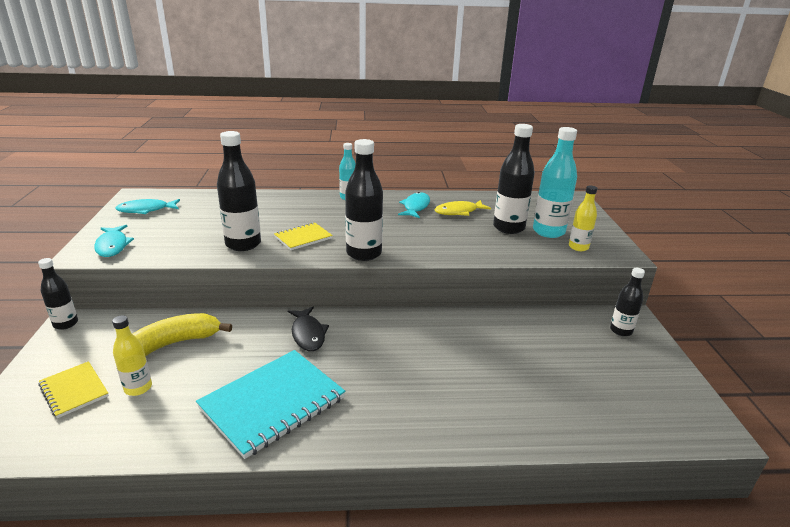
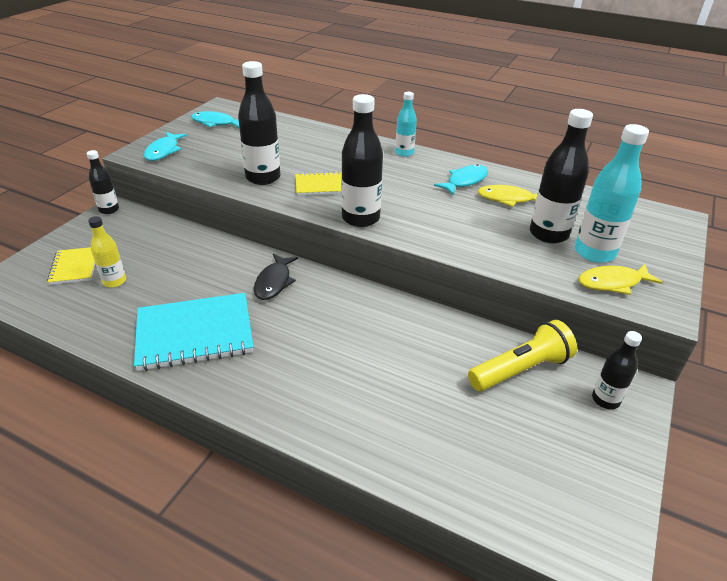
camera: 30 degrees right, 10 degrees up
(175, 343) = (167, 253): yellow banana -> none
(554, 331) = (520, 369): none -> yellow flashlight
(578, 247) = (612, 283): yellow bottle -> yellow fish

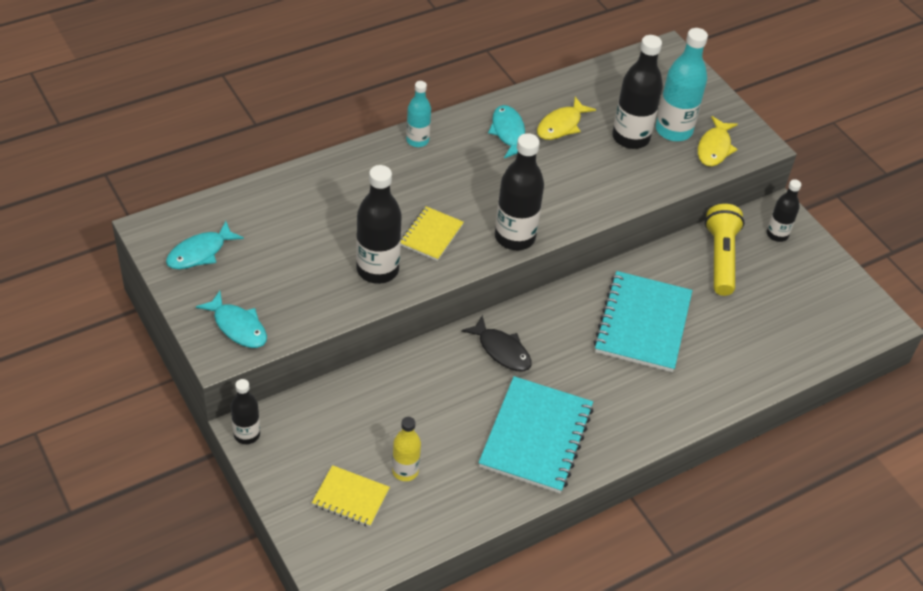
camera: 60 degrees left, 10 degrees up
(381, 348) = (643, 324): none -> turquoise notebook

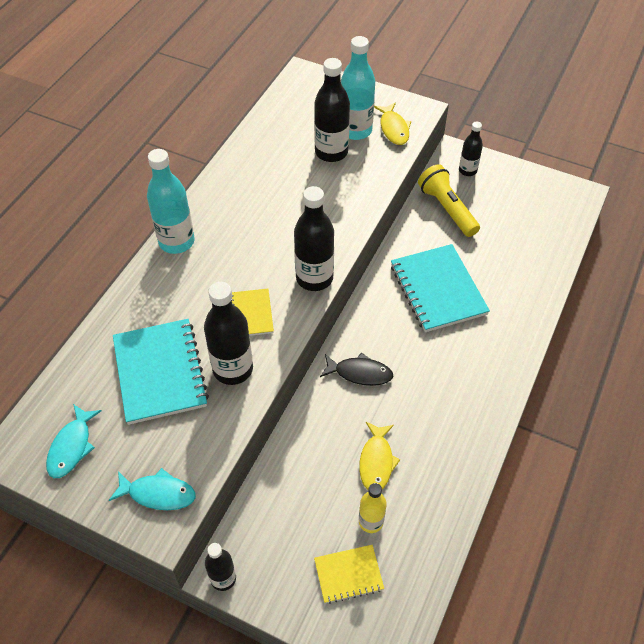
camera: 30 degrees left, 5 degrees up
(417, 140) = (176, 242): turquoise bottle -> turquoise bottle, size x1.70
(508, 132) = (241, 197): turquoise fish -> none
(536, 437) = (439, 426): turquoise notebook -> turquoise notebook (160, 372)
(561, 125) = (274, 170): yellow fish -> yellow fish (376, 462)

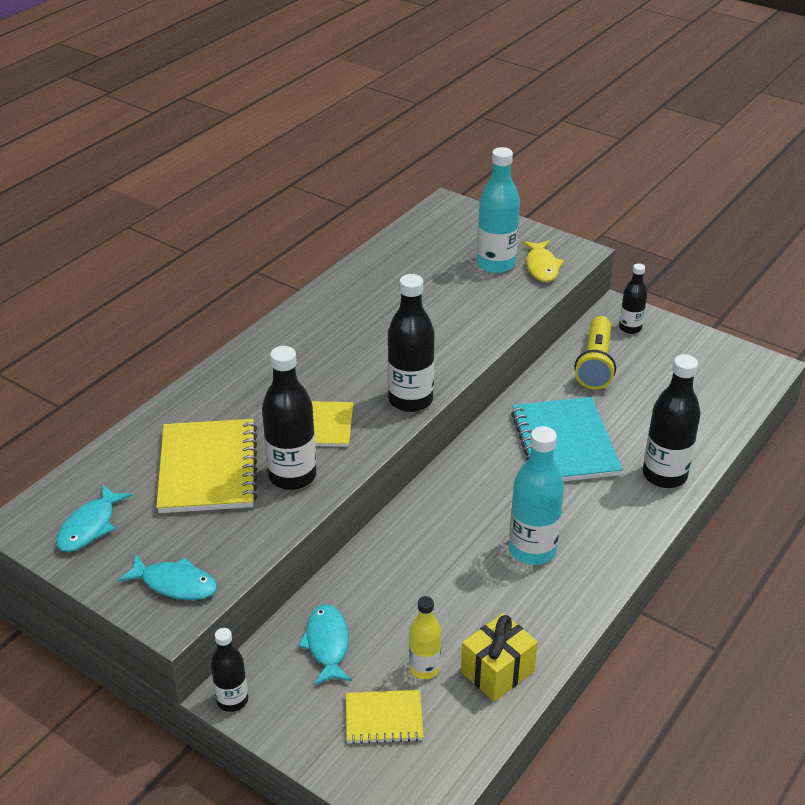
camera: 10 degrees right, 15 degrees down
(160, 372) = (208, 469): turquoise notebook -> yellow notebook
(176, 242) = (260, 348): turquoise bottle -> turquoise bottle (532, 550)
(288, 512) = (327, 644): none -> turquoise fish
(331, 152) = (461, 282): black bottle -> black bottle (664, 475)
(360, 373) = (448, 516): black fish -> none
(376, 462) = (446, 608): yellow fish -> none
(428, 515) = (497, 672): none -> yellow gift
(447, 209) = (595, 364): yellow flashlight -> yellow flashlight turned 150 degrees counterclockwise

